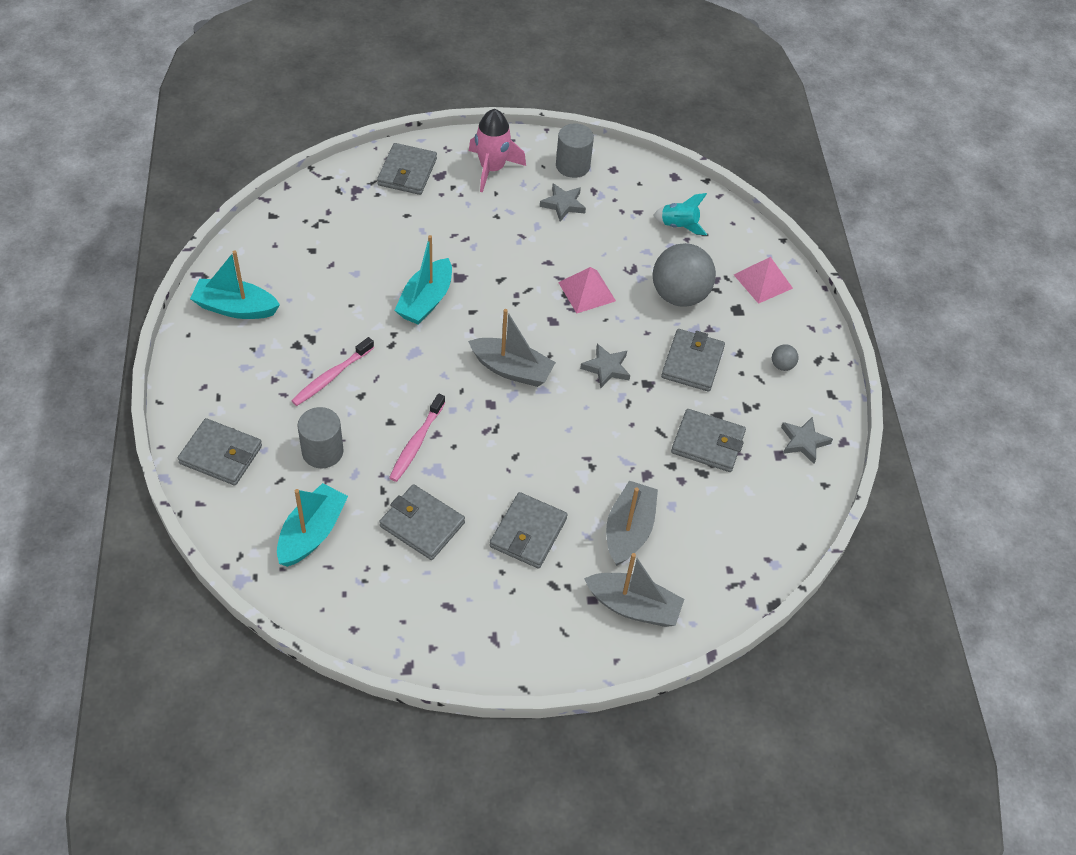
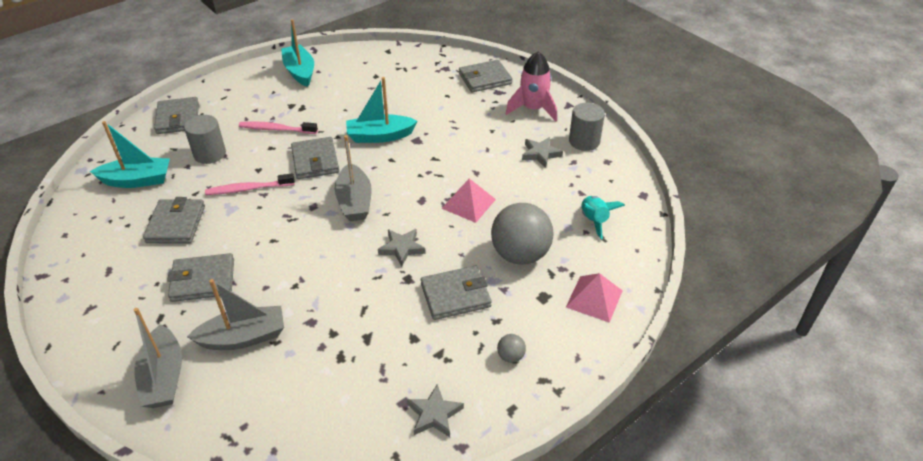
camera: 60 degrees right, 10 degrees down
(707, 443) = (375, 345): grey wallet -> grey wallet (315, 161)

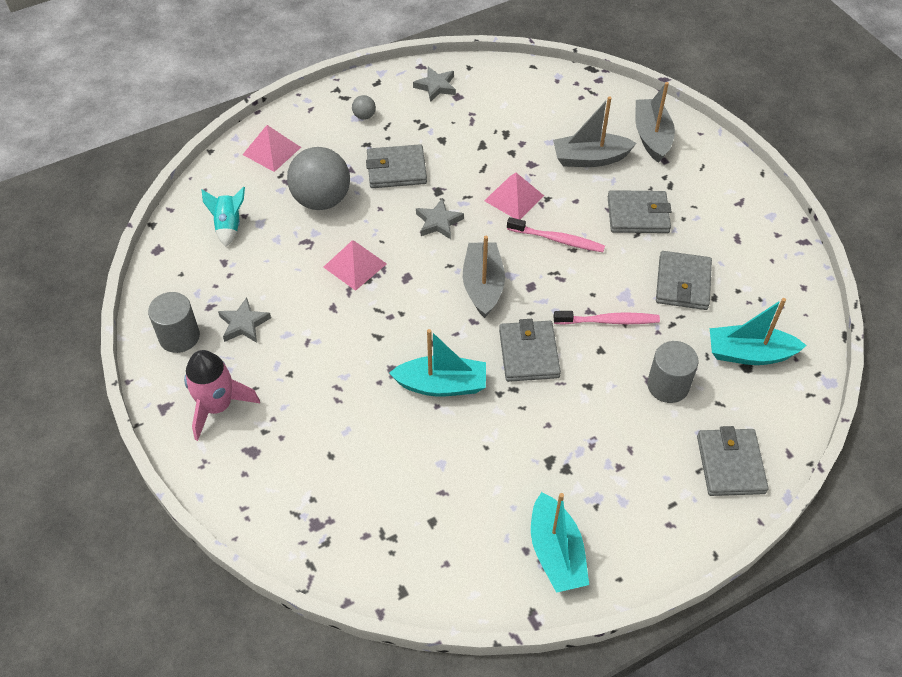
camera: 170 degrees left, 10 degrees up
(276, 129) = (584, 419): pink toothbrush -> pink toothbrush (557, 240)
(329, 281) = (514, 198): none -> pink pyramid
(485, 79) = (262, 485): grey wallet -> none

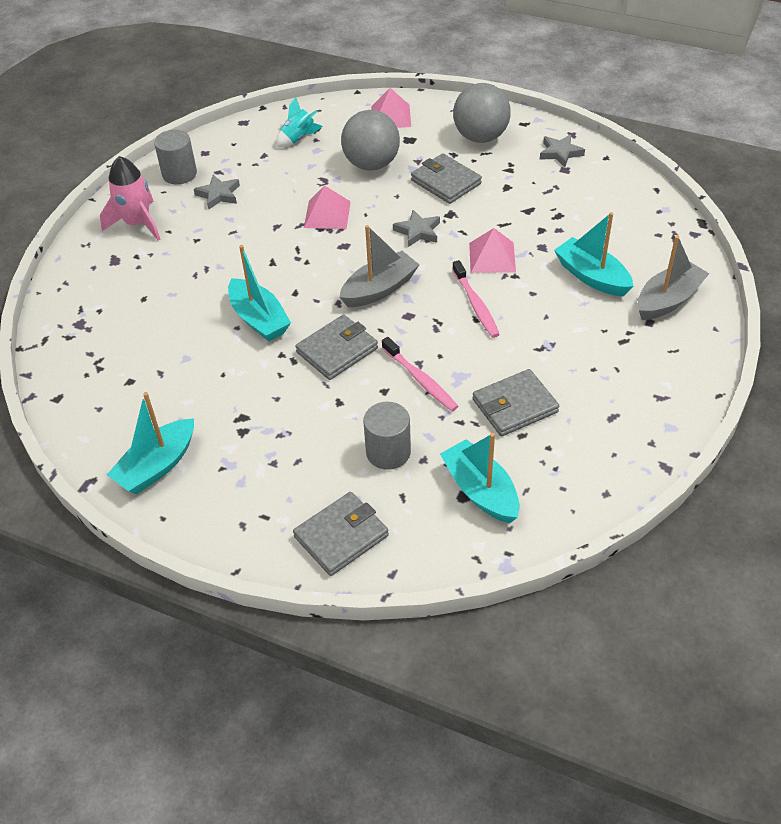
camera: 55 degrees right, 5 degrees down
(364, 116) = (480, 137): grey ball -> grey ball, size x2.43
(590, 158) = (592, 276): grey boat -> turquoise boat
(638, 215) = (562, 338): grey wallet -> none

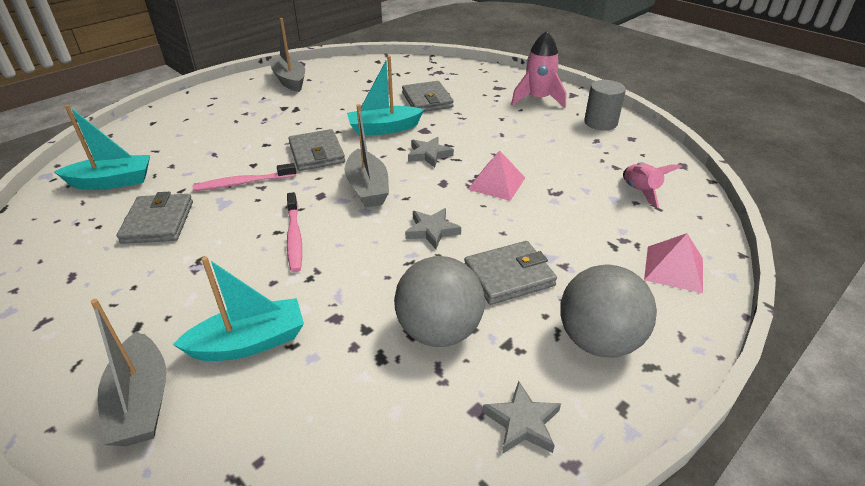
camera: 110 degrees right, 10 degrees down
(157, 466) = (289, 80): turquoise boat -> grey boat
(218, 194) = (559, 135): grey star -> grey star (429, 155)
(298, 138) = (641, 191): turquoise rocket -> pink rocket
(341, 536) = (160, 124): grey wallet -> grey wallet (427, 100)
(371, 164) = (571, 229): grey ball -> grey ball (439, 331)
(388, 452) = (197, 153): grey cylinder -> none
(476, 305) = (294, 237): pink toothbrush -> pink toothbrush turned 105 degrees counterclockwise
(492, 257) = (351, 271): pink pyramid -> none

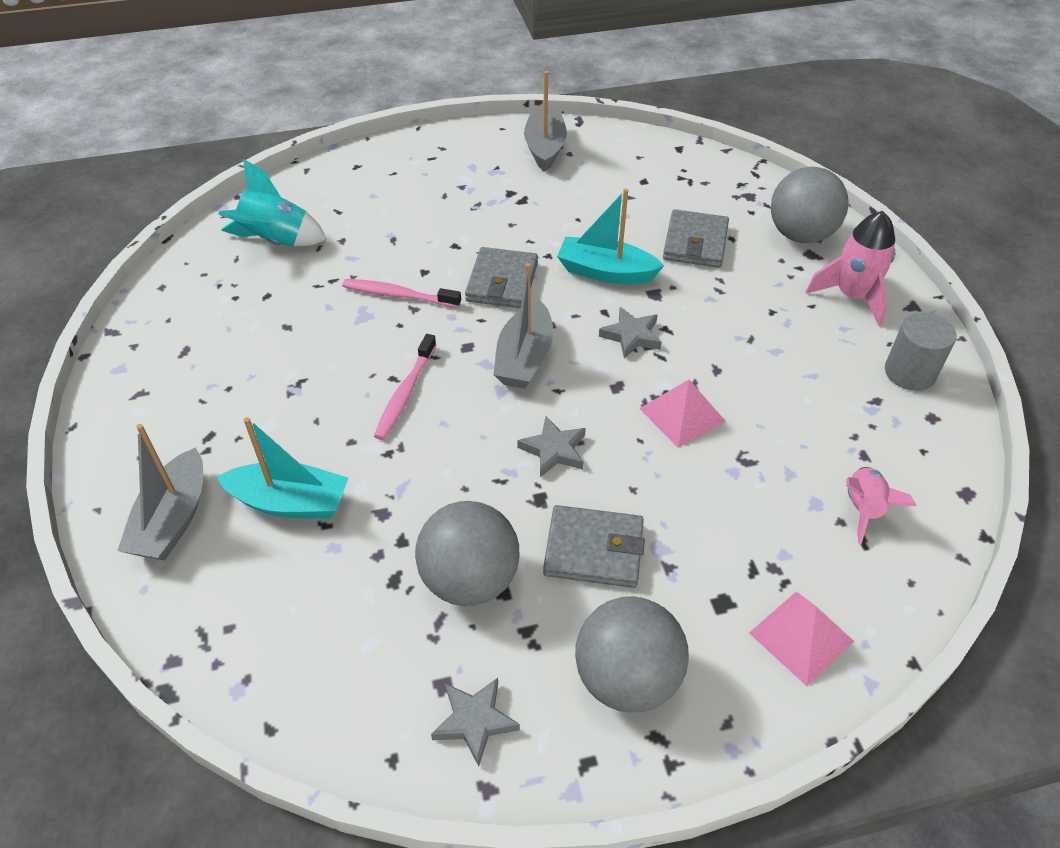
camera: 30 degrees right, 10 degrees up
(112, 182) = (275, 241): turquoise boat -> turquoise rocket
(158, 222) = (289, 315): grey wallet -> none
(484, 81) = (800, 235): none -> grey ball

